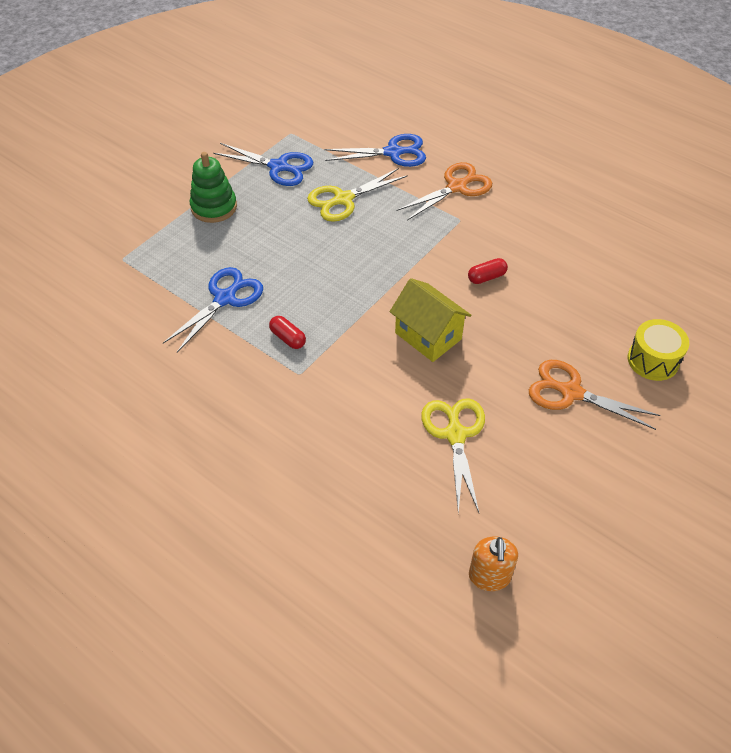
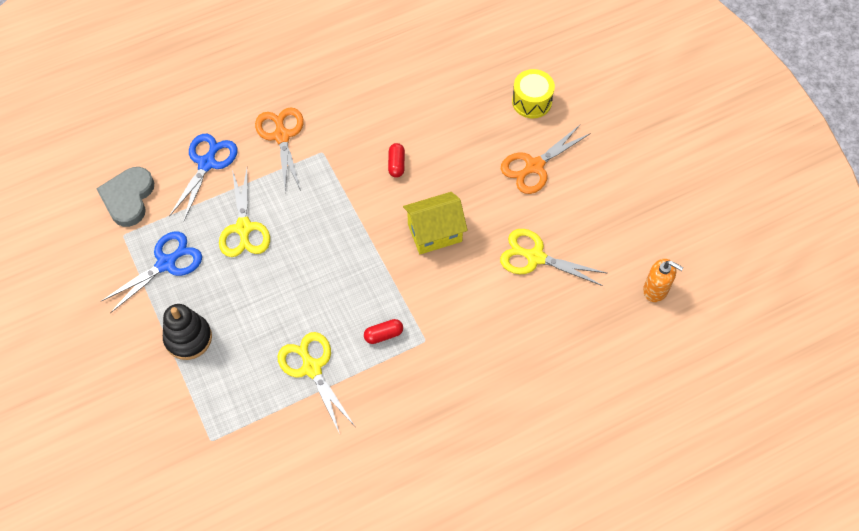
camera: 65 degrees left, 10 degrees up
(214, 207) = (188, 338): green stacking toy -> black stacking toy
(225, 299) = (312, 368): blue scissors -> yellow scissors
(327, 122) = (128, 198): none -> grey heart

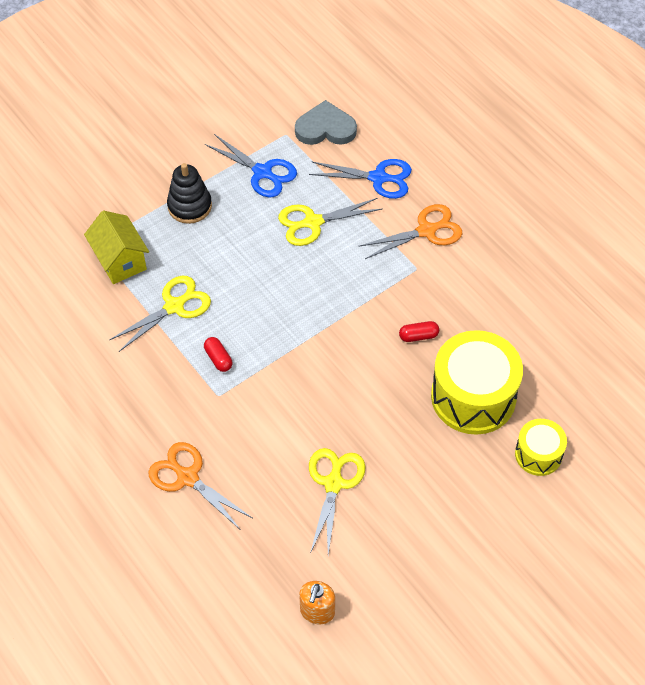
camera: 80 degrees right, 5 degrees down
(435, 233) = (343, 384): yellow house -> yellow house (120, 261)
(467, 135) = (473, 396): none -> yellow drum
(534, 166) = (450, 468): orange scissors -> orange scissors (188, 477)

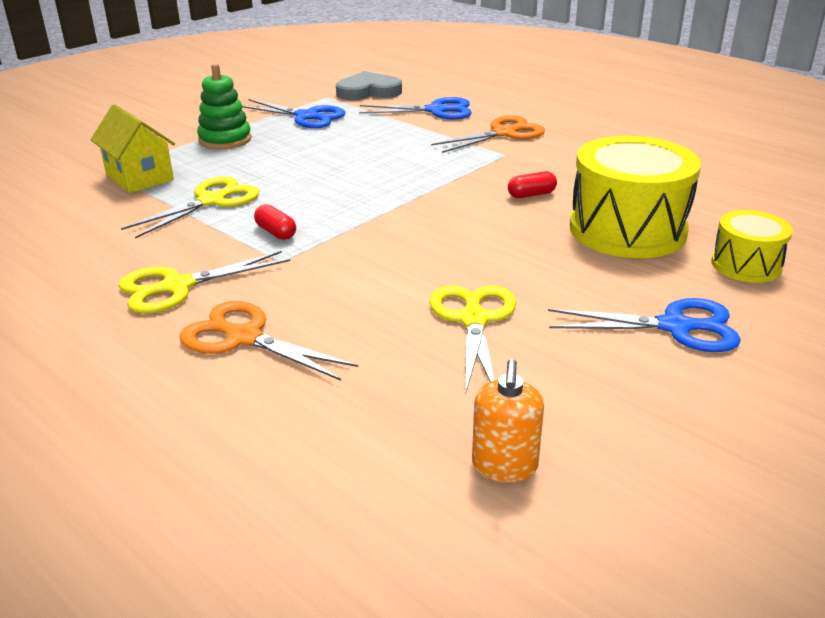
camera: 10 degrees left, 25 degrees down
(189, 206) = (225, 140): black stacking toy -> green stacking toy
(313, 222) = (372, 138): yellow scissors -> yellow scissors (177, 286)
(459, 512) = (674, 327): none -> blue scissors

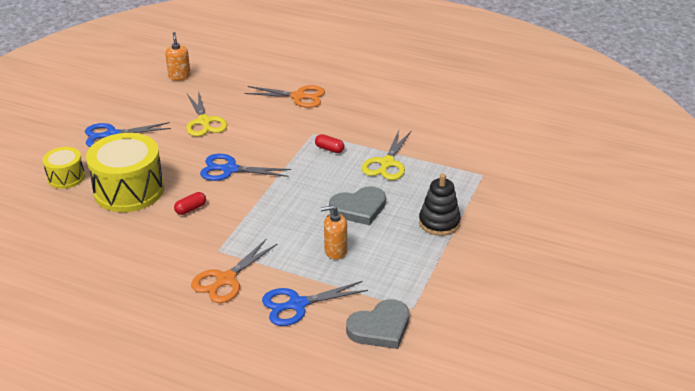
camera: 160 degrees right, 5 degrees up
(139, 177) = (453, 173): yellow house -> none
(177, 286) = (349, 111): yellow scissors -> none
(225, 140) = (439, 222): green stacking toy -> black stacking toy
(304, 163) = (359, 208): none -> grey heart
(306, 116) = (404, 268): blue scissors -> blue scissors (230, 169)
(367, 136) = (335, 251): none -> orange soap dispenser

